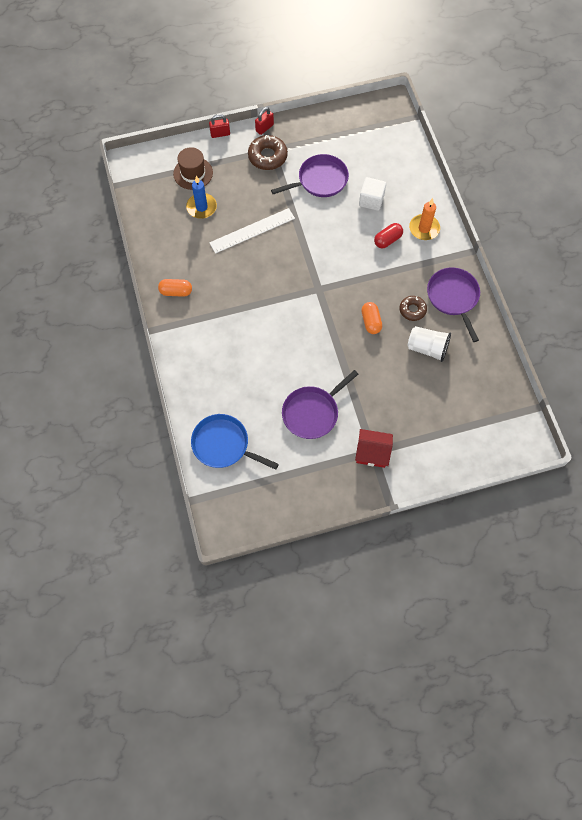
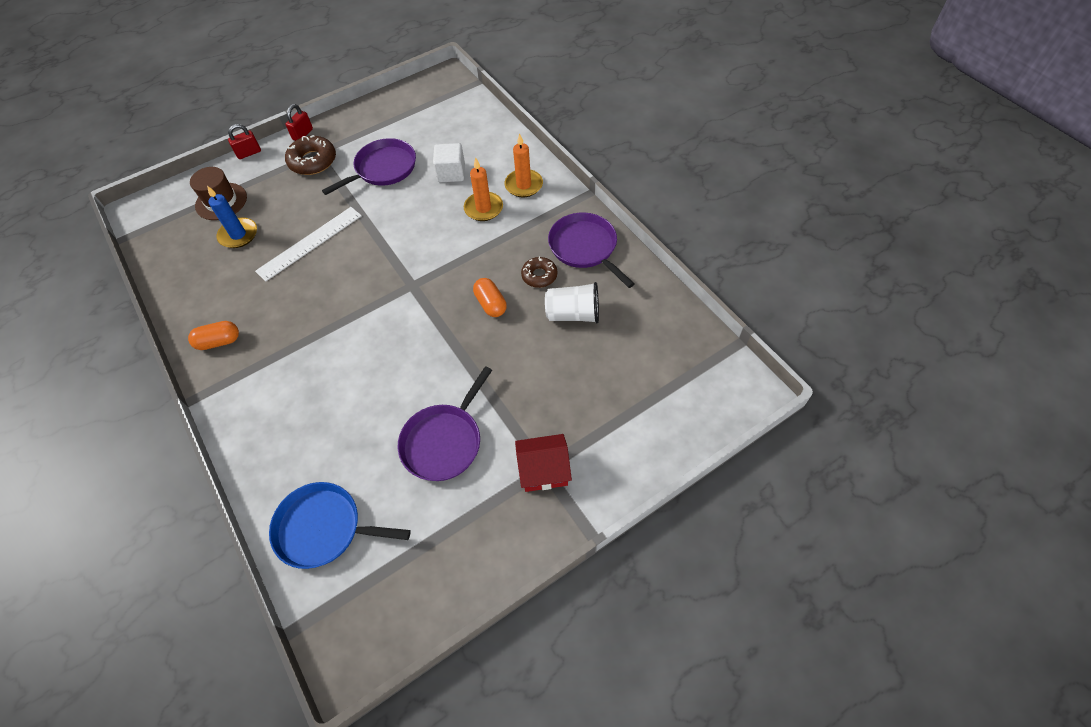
camera: 15 degrees left, 10 degrees down
(387, 240) = (483, 208): red capsule -> orange candle

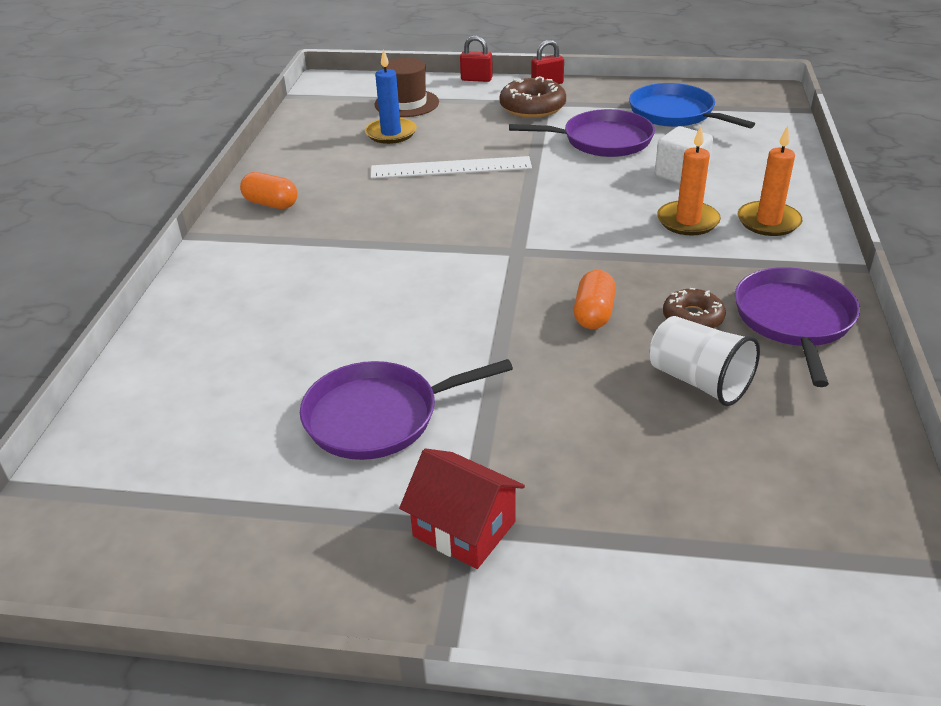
camera: 40 degrees right, 20 degrees down
(323, 528) = (158, 415): blue pan -> blue pan (674, 113)

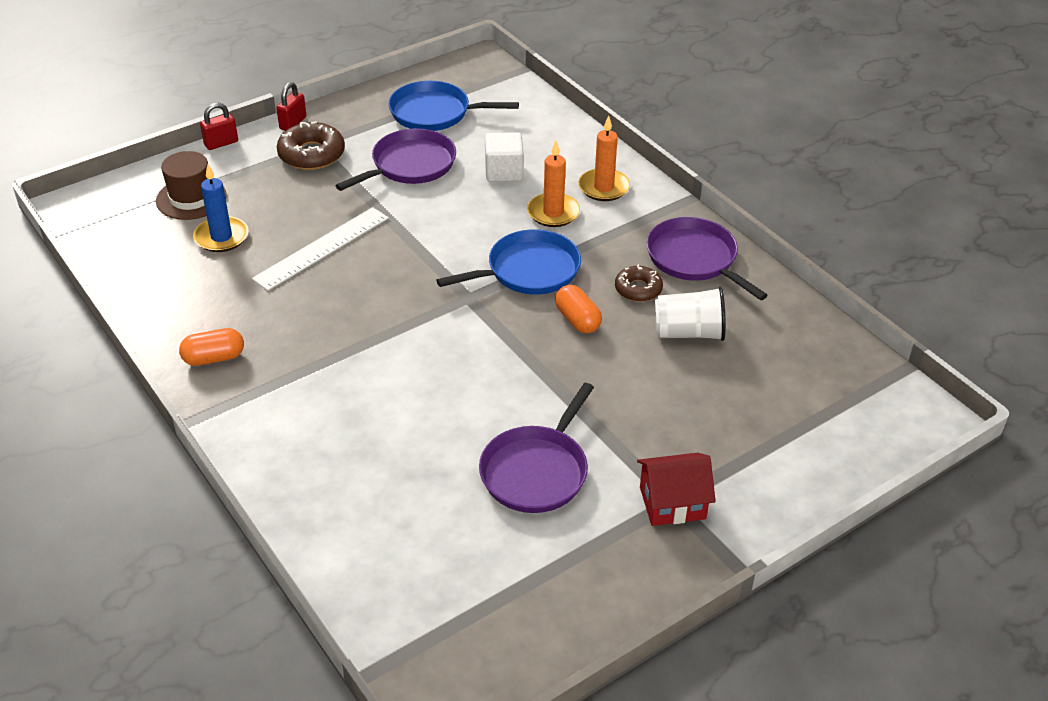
camera: 45 degrees left, 5 degrees up
(601, 254) = (529, 270): none -> blue pan

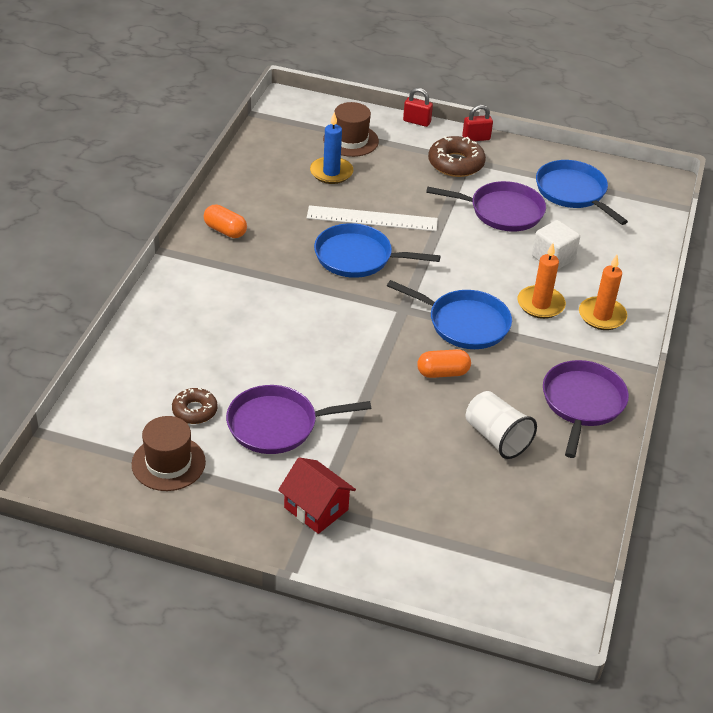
camera: 50 degrees right, 0 degrees up
(364, 287) = (357, 257): none -> blue pan
(512, 585) = (168, 463): none -> brown hat
(577, 320) = (442, 373): orange capsule -> orange capsule turned 60 degrees clockwise
(638, 289) = (511, 388): brown donut -> brown donut (194, 410)

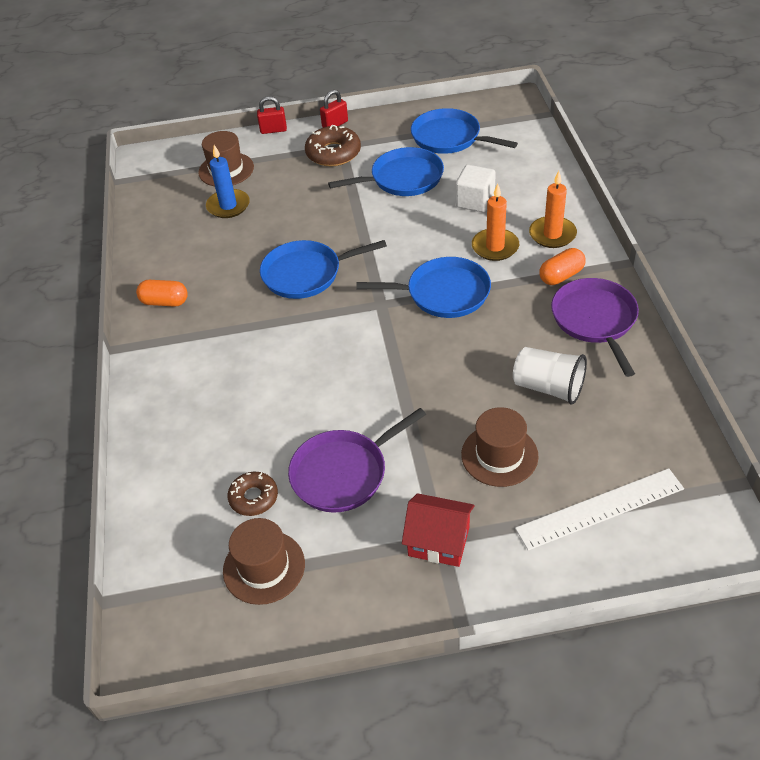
camera: 20 degrees left, 5 degrees up
(372, 219) = (294, 233): white ruler -> white ruler (600, 508)
(413, 470) = (499, 455): none -> brown hat
(442, 373) = (458, 348): orange capsule -> orange capsule (561, 276)
(502, 211) = (403, 178): purple pan -> blue pan

